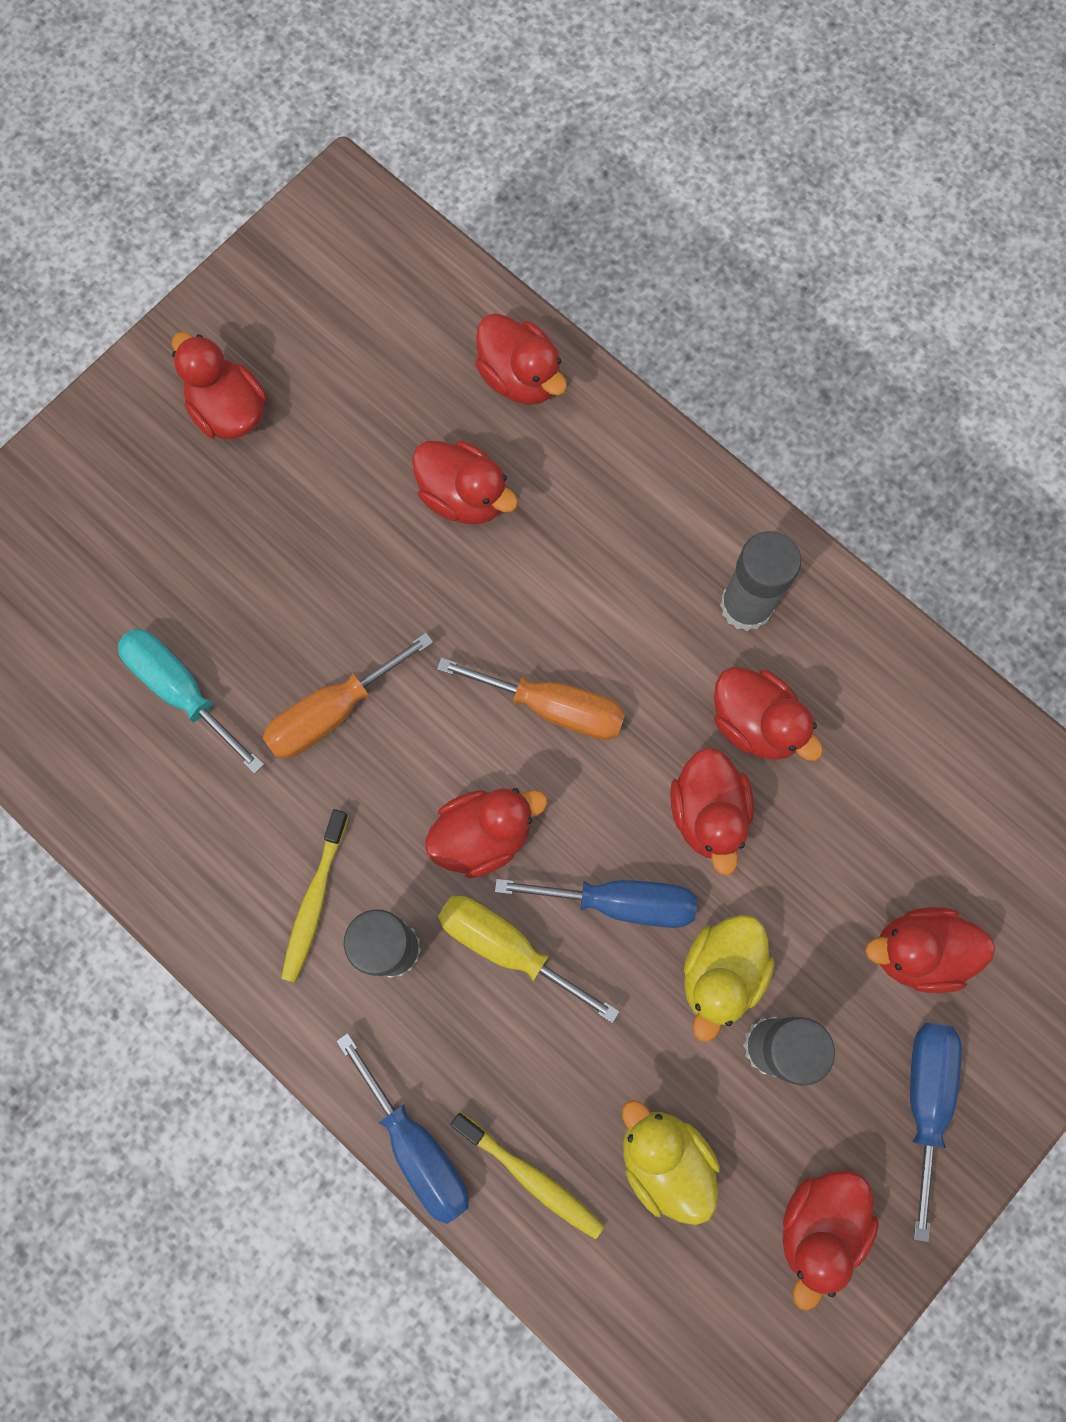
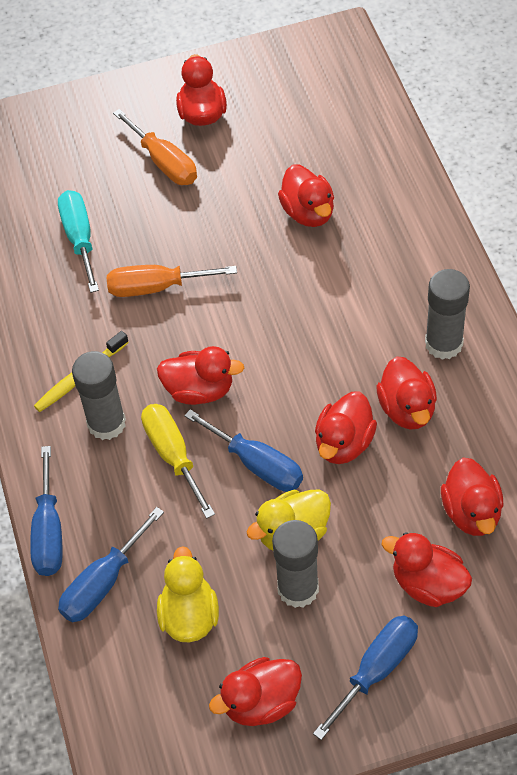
camera: 35 degrees right, 20 degrees down
(520, 377) = (383, 166): red duck -> red duck (471, 512)
(530, 1177) = (103, 583): yellow toothbrush -> blue screwdriver
(553, 707) = (287, 343): orange screwdriver -> orange screwdriver (164, 162)

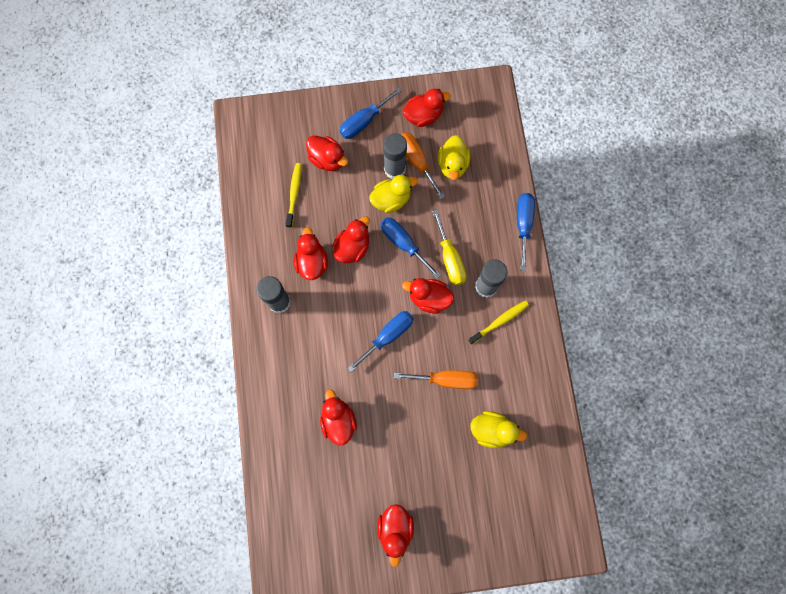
camera: 175 degrees left, 20 degrees up
(79, 238) = (492, 430): turquoise screwdriver -> yellow duck
(103, 583) = (496, 190): blue screwdriver -> blue screwdriver (388, 336)
(164, 162) = (428, 487): orange screwdriver -> orange screwdriver (416, 162)
(471, 512) = (294, 194): red duck -> yellow toothbrush

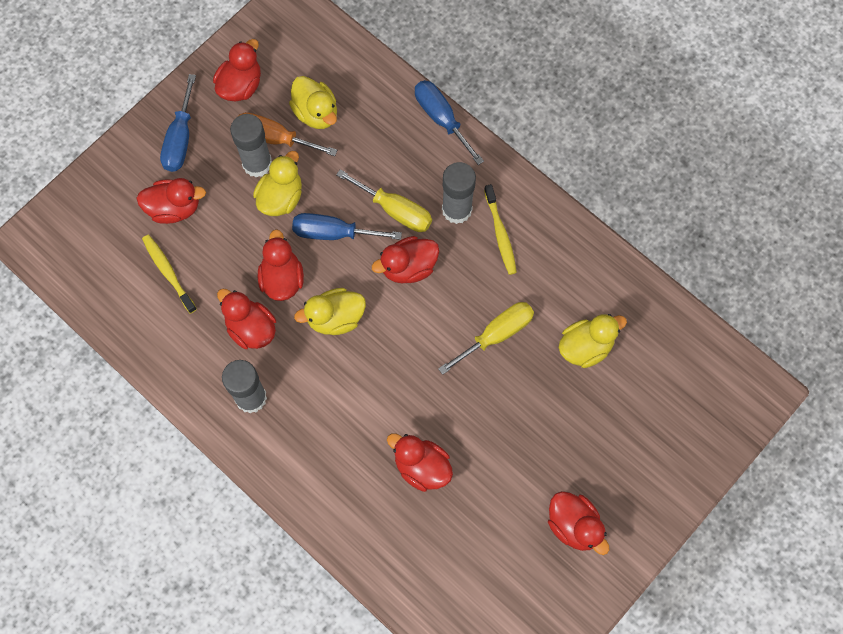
camera: 40 degrees left, 5 degrees down
(363, 294) = (335, 318): none -> yellow duck
(388, 336) = (399, 339): blue screwdriver -> none
(446, 379) = (496, 335): orange screwdriver -> yellow screwdriver
(499, 321) = (500, 234): yellow toothbrush -> yellow toothbrush turned 150 degrees clockwise

